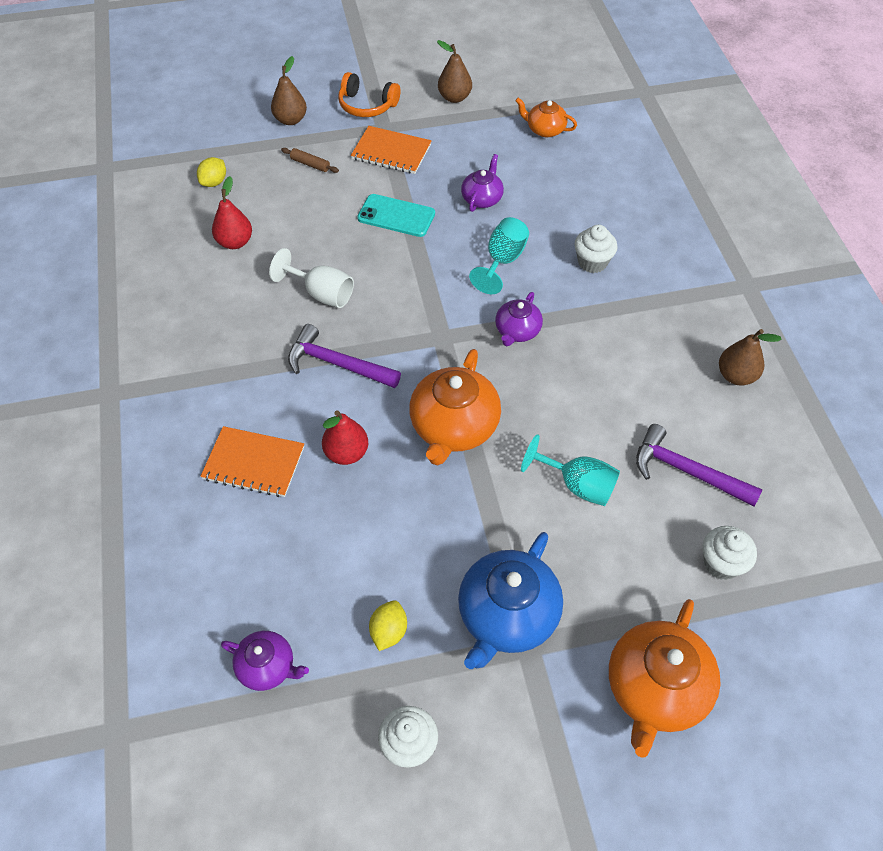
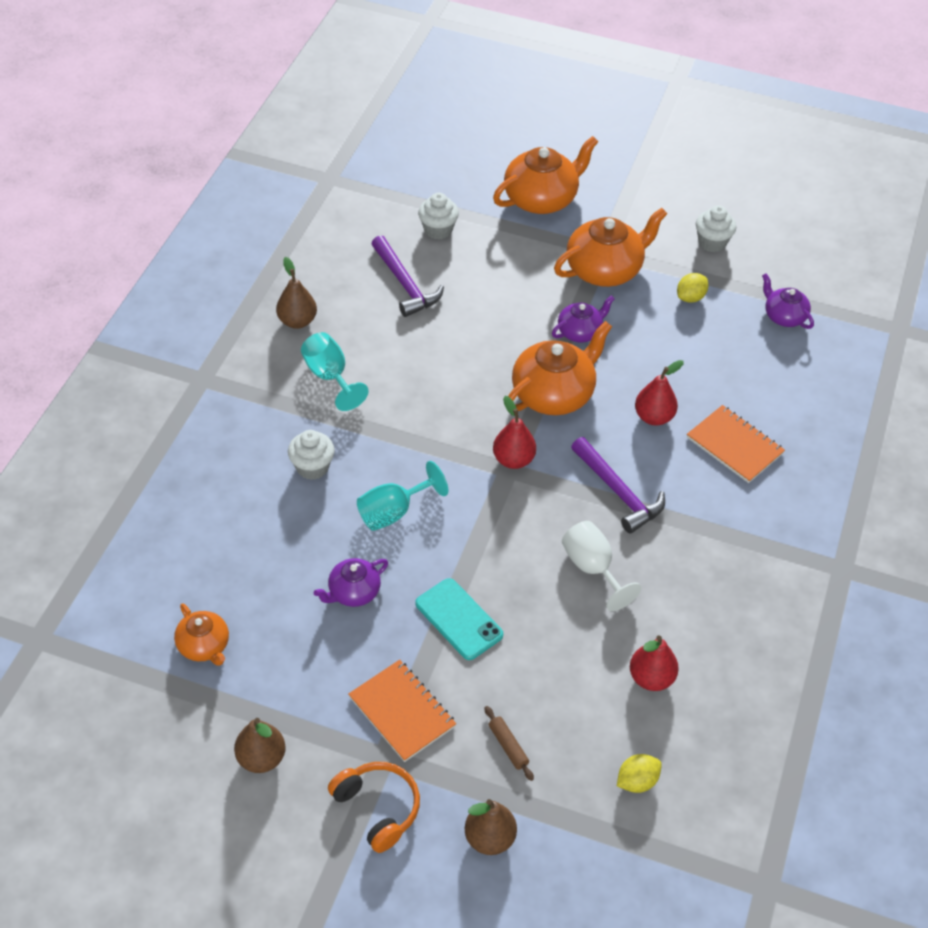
camera: 150 degrees left, 5 degrees down
(444, 347) = (513, 459): none -> red pear
(507, 615) = (605, 270): blue teapot -> orange teapot
(517, 331) = (438, 441): purple teapot -> purple teapot (580, 332)
(577, 485) = (492, 313): turquoise goblet -> turquoise goblet (330, 376)

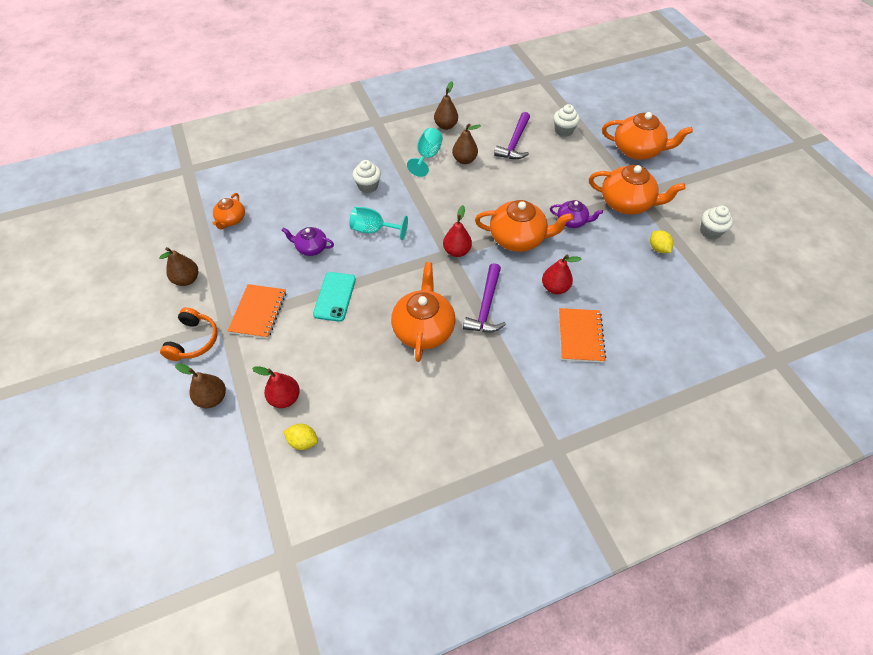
camera: 50 degrees right, 5 degrees up
(378, 348) = (464, 160): none -> brown pear
(508, 746) = (275, 368): brown rolling pin -> none
(592, 568) = (423, 329): white goblet -> orange teapot
(651, 678) = (378, 403): red pear -> red pear (285, 398)
(690, 297) = (658, 248): yellow lemon -> yellow lemon turned 60 degrees clockwise
(784, 316) = (704, 297): purple teapot -> none

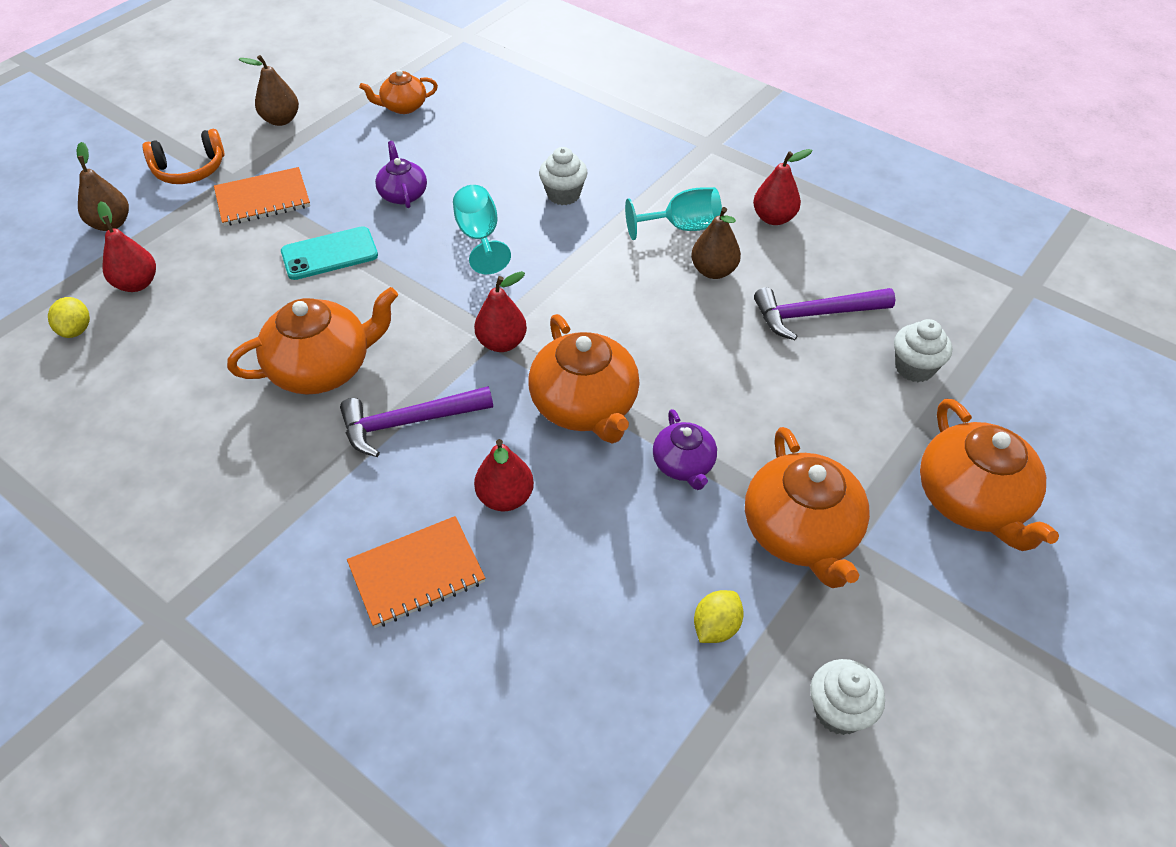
camera: 60 degrees right, 5 degrees down
(446, 126) = (774, 218): brown pear -> red pear

